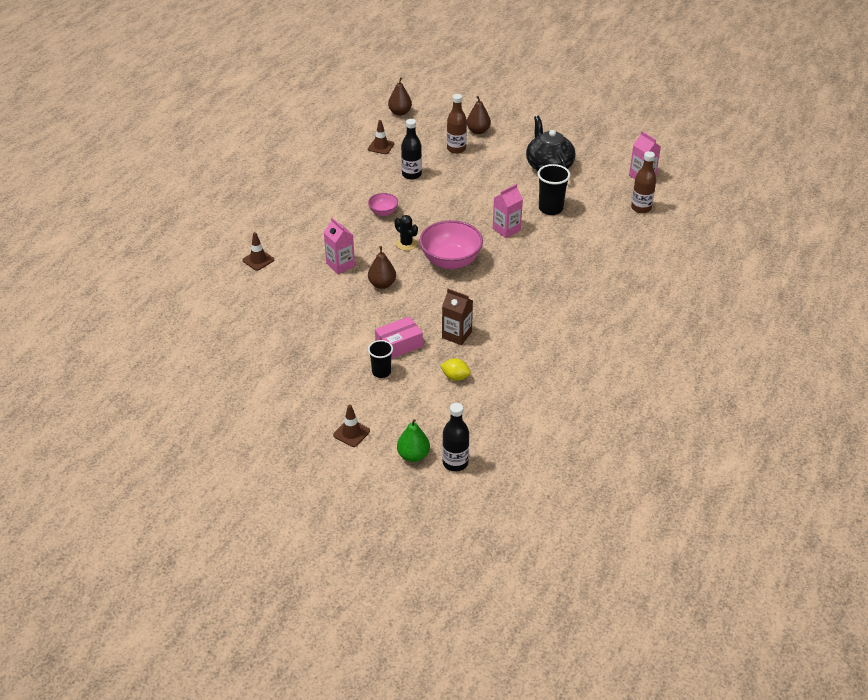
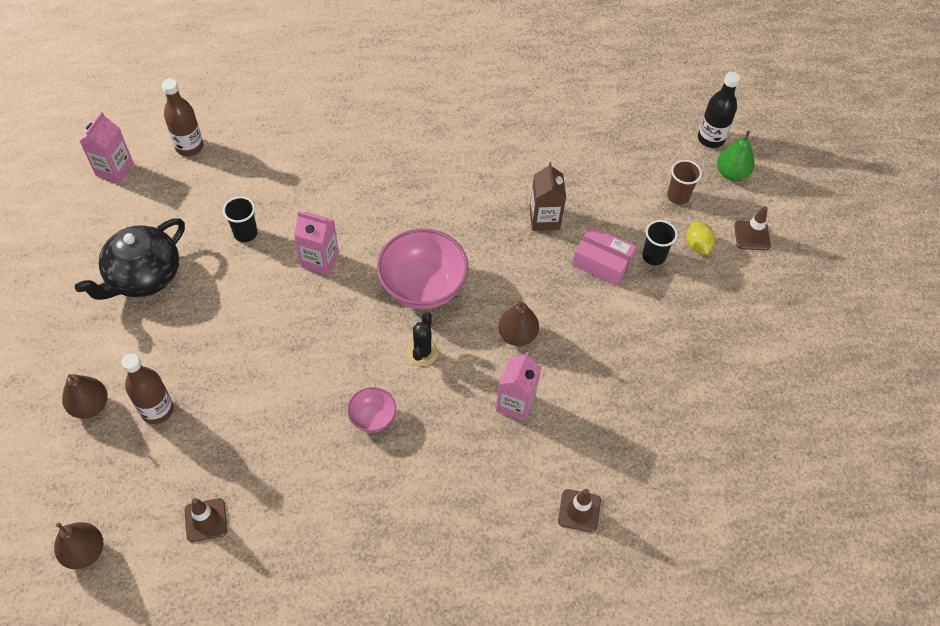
camera: 125 degrees left, 15 degrees up
(411, 174) = (259, 433): black bottle -> none
(418, 412) = (678, 196): none -> brown cup
(455, 377) = (606, 190): yellow lemon -> yellow lemon (697, 245)
(550, 208) = (245, 233): black cup -> black cup, size x0.66

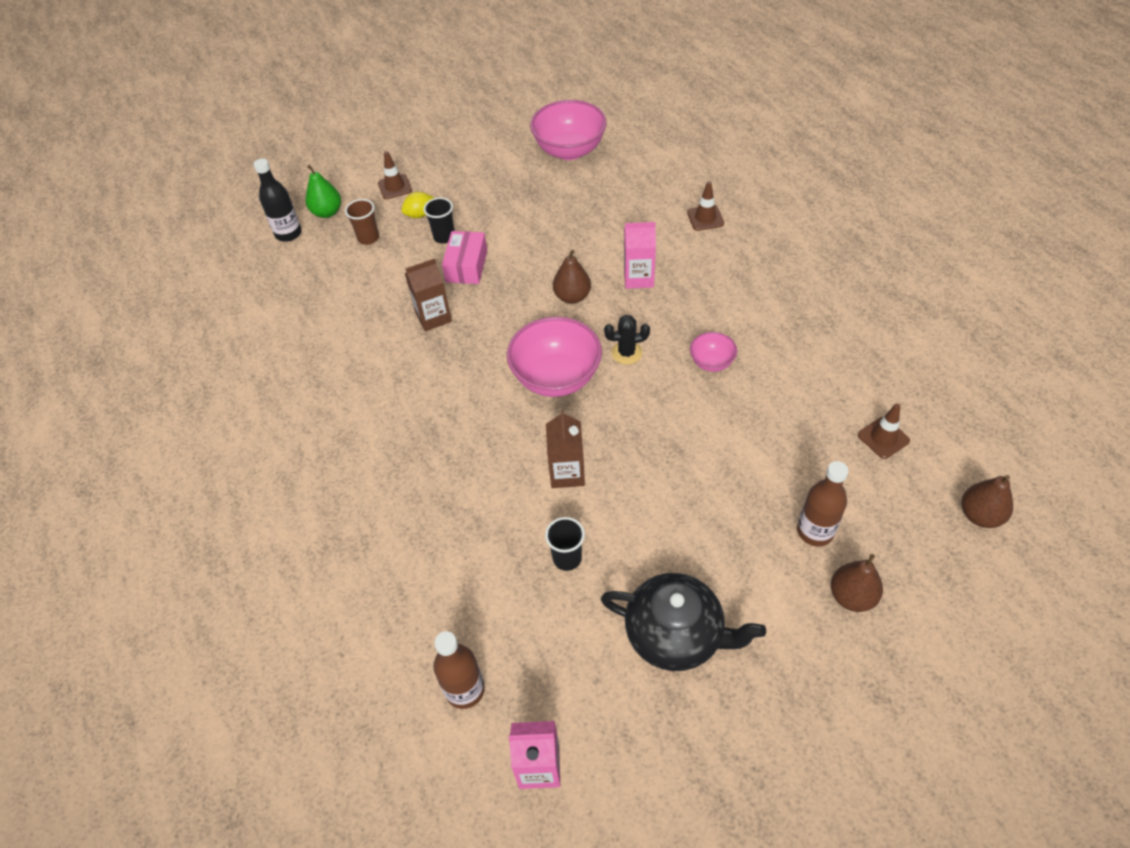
camera: 105 degrees left, 5 degrees down
(320, 260) = (567, 473): pink carton -> brown carton
(758, 418) = (569, 150): none -> pink bowl

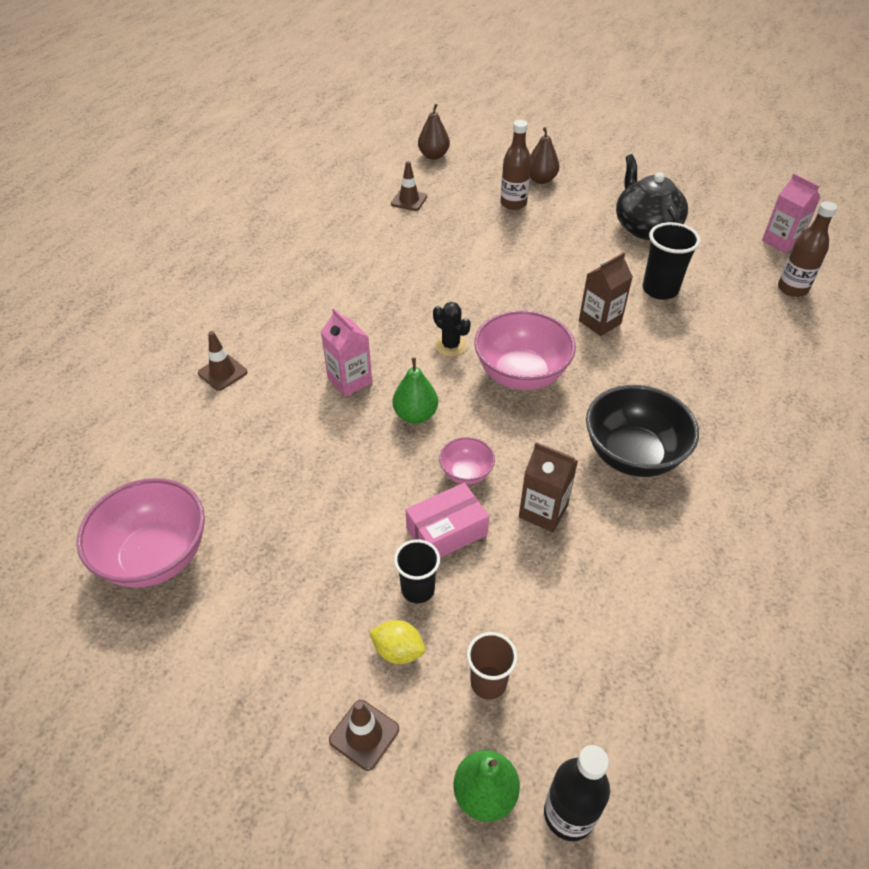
camera: 130 degrees left, 5 degrees down
(423, 393) = (632, 455): none -> black bowl
(567, 558) = (660, 290): black cup -> black cup, size x1.51
(572, 297) = (415, 415): brown pear -> green pear
(711, 362) = (414, 295): pink bowl -> pink bowl (466, 473)

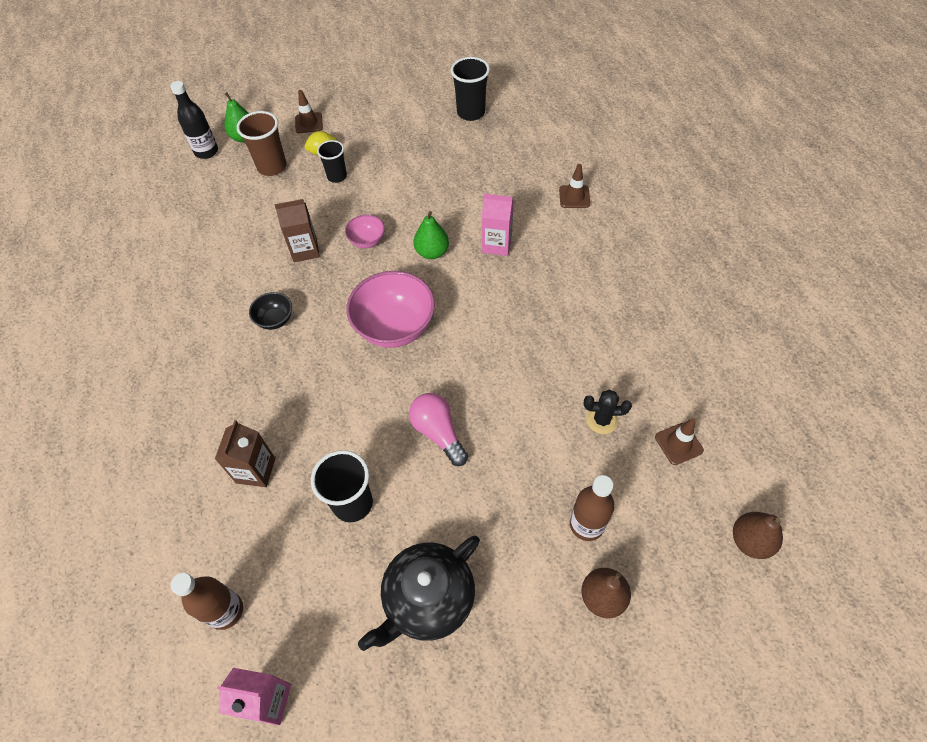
camera: 140 degrees right, 10 degrees up
(156, 556) = (471, 113): pink bowl -> black cup
(446, 531) = (348, 207): pink box -> none
(450, 346) = (464, 315): black cactus -> black cactus (602, 420)
(488, 682) = (272, 167): brown cup -> brown cup, size x1.51
(559, 289) = (438, 432): none -> pink light bulb
(599, 322) = (377, 421): brown carton -> brown carton (256, 470)
(632, 455) = (275, 320): black bowl -> black bowl, size x0.50
(646, 227) = (428, 599): black teapot -> black teapot turned 105 degrees clockwise

